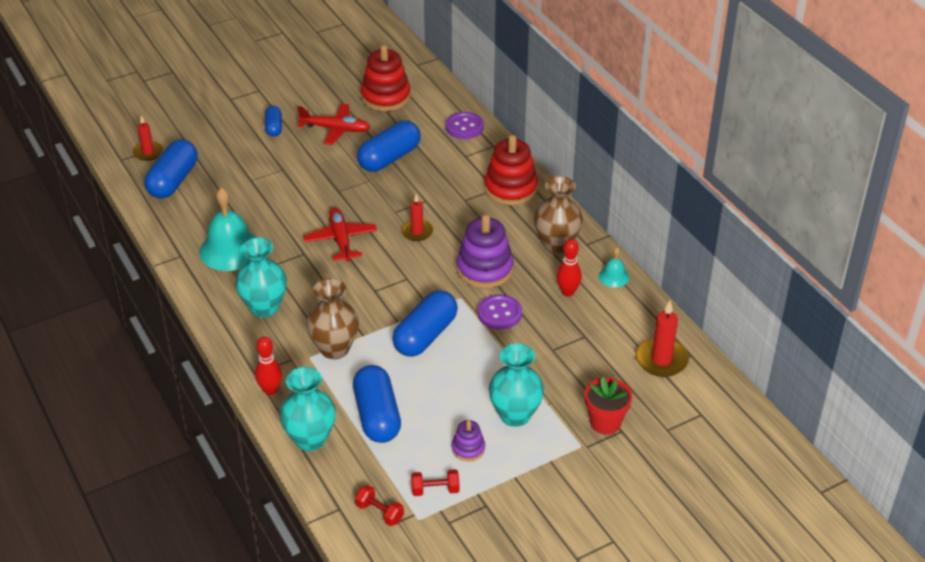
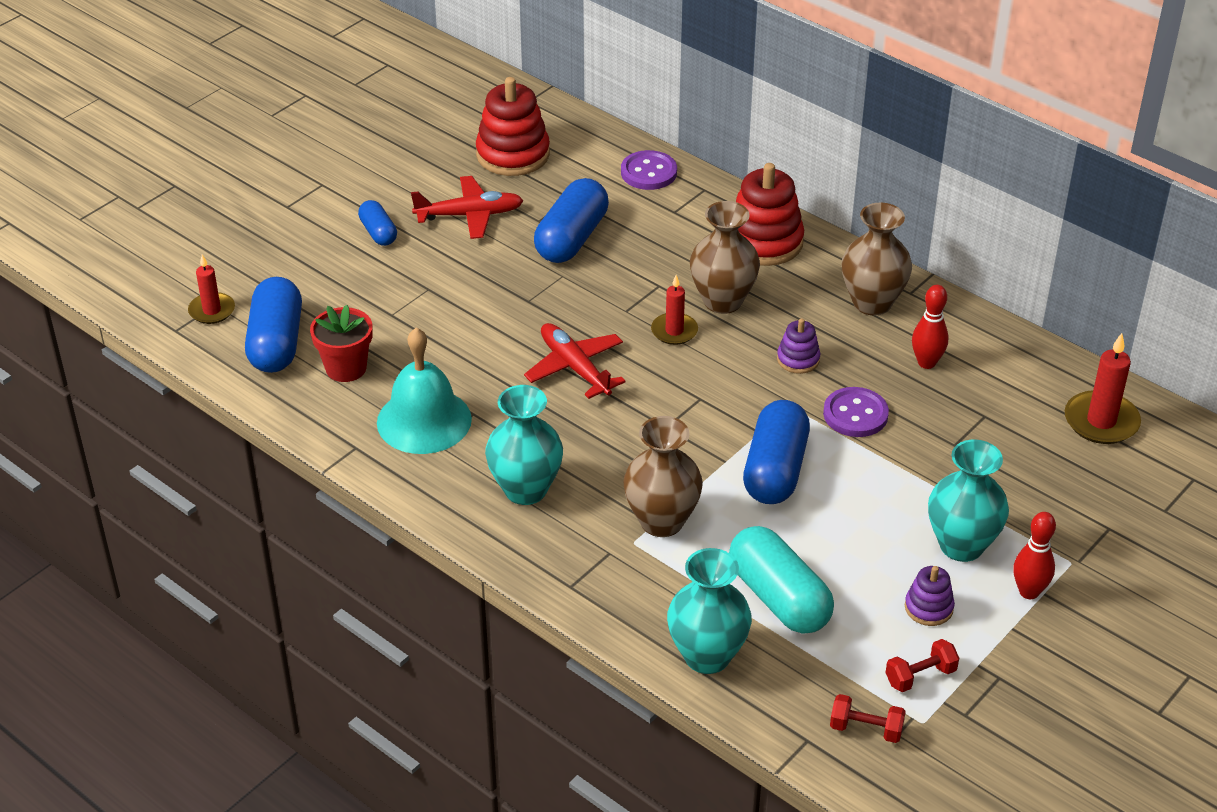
camera: 20 degrees left, 0 degrees up
(270, 390) = (608, 603): red bowling pin -> red bowling pin (1029, 592)
(377, 416) = (779, 598): blue capsule -> turquoise capsule
(460, 220) = (722, 301): none -> brown vase
(484, 269) = (798, 359): purple stacking toy -> purple stacking toy, size x0.52
(605, 422) = (1082, 523): red flower pot -> red flower pot (346, 368)
(614, 276) = (973, 327): turquoise bell -> none

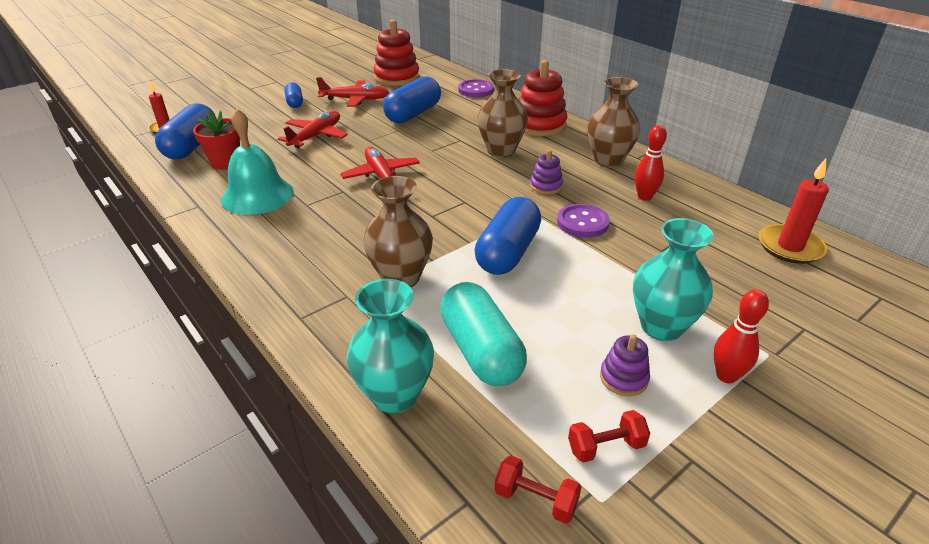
camera: 10 degrees right, 5 degrees down
(447, 302) = (316, 136): none -> red plane
(525, 489) = (304, 244): turquoise vase -> none
(674, 331) = (461, 163): red candle -> none

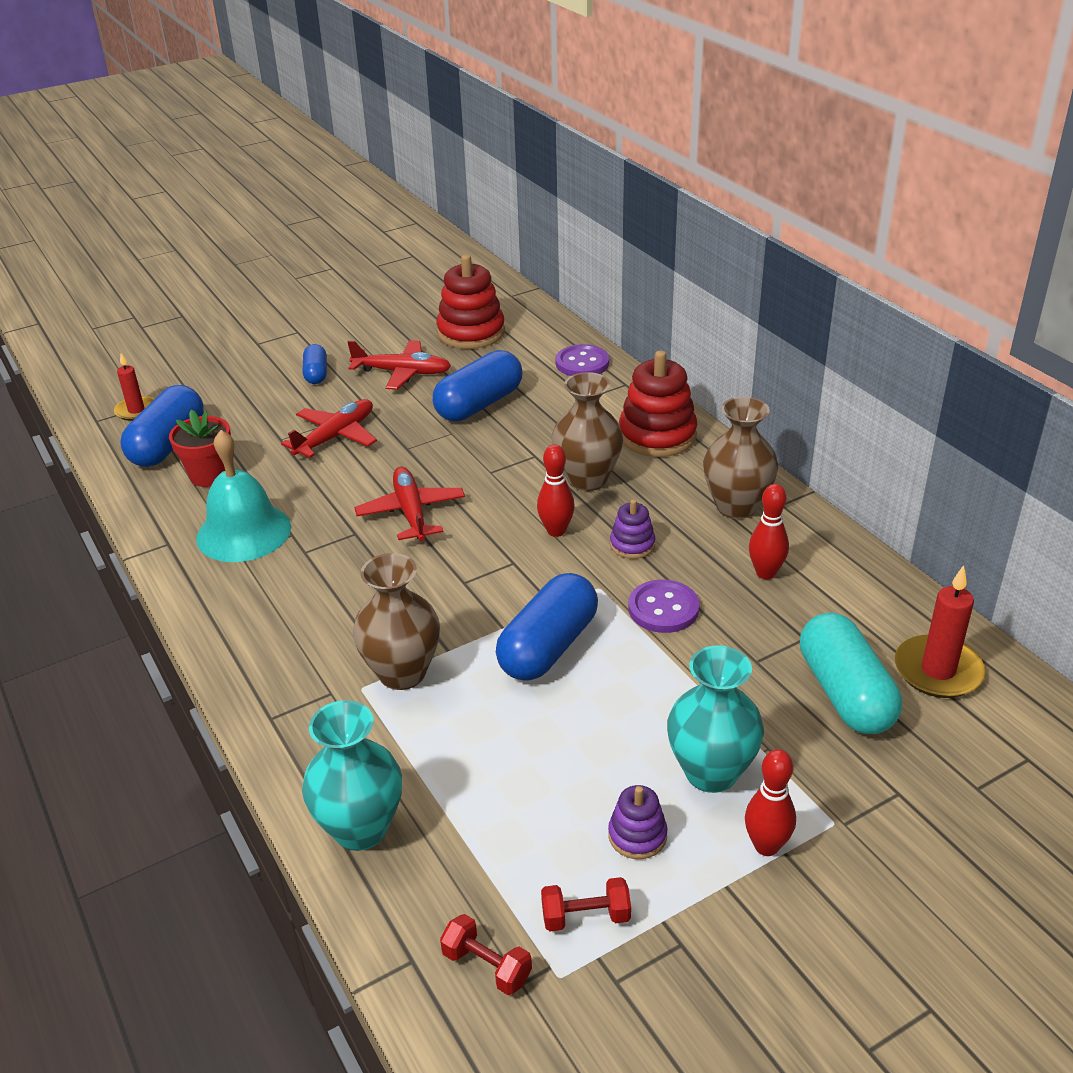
camera: 10 degrees right, 0 degrees up
(481, 351) = (475, 783): turquoise capsule -> turquoise capsule (845, 693)
(489, 181) = (556, 531): none -> red bowling pin

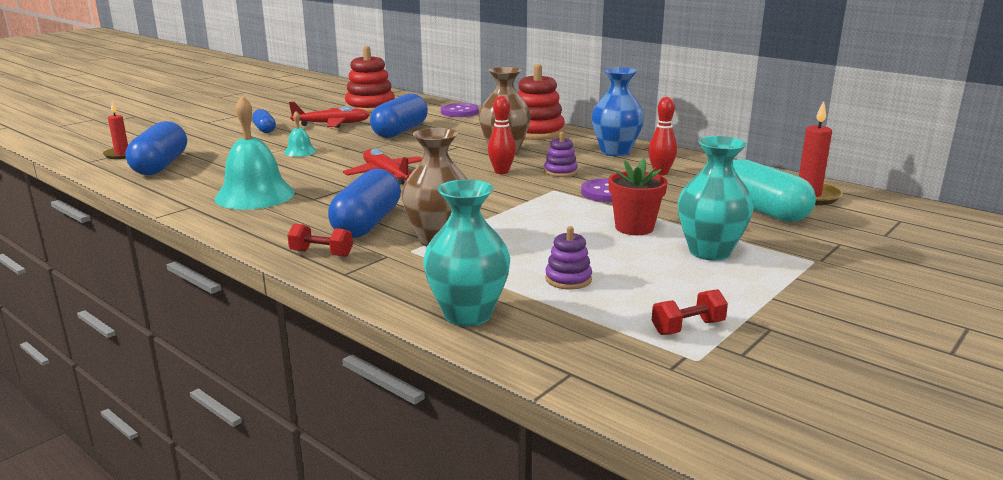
camera: 20 degrees left, 15 degrees down
(209, 475) = (207, 175): red flower pot -> red flower pot (634, 228)
(335, 437) = (300, 151): red plane -> turquoise bell
(487, 966) = (635, 365): red dumbbell -> red dumbbell (321, 253)
(548, 647) = (541, 216): blue capsule -> blue capsule (367, 224)
(637, 836) = (687, 285): purple stacking toy -> purple stacking toy (568, 279)
(736, 506) = (615, 152): brown vase -> blue vase
(766, 846) = (781, 276): red bowling pin -> none

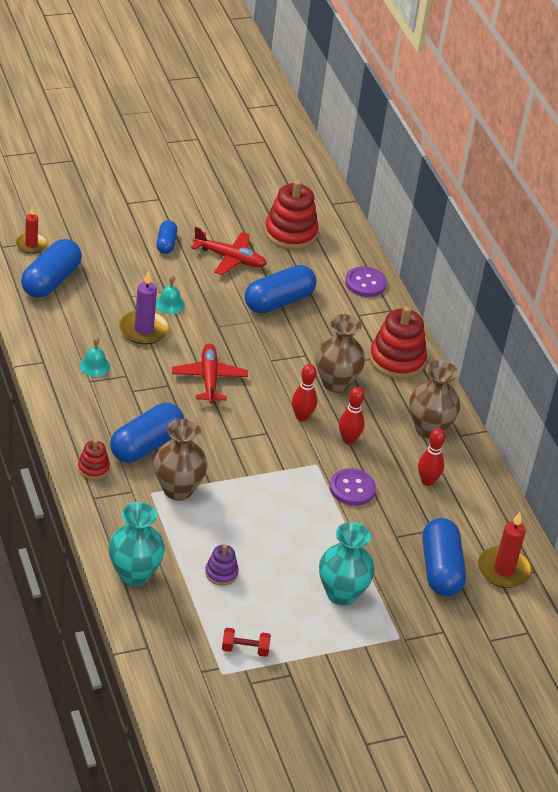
camera: 25 degrees right, 20 degrees up
(255, 195) = (94, 366): turquoise bell -> turquoise bell, size x0.49
(288, 167) = (143, 330): none -> purple candle
(321, 253) = (93, 468): red dumbbell -> red stacking toy
(560, 172) = (348, 440): purple stacking toy -> red bowling pin
(615, 152) = (429, 429): blue vase -> brown vase
(634, 228) = (322, 542): red flower pot -> none
(762, 210) = (440, 569): turquoise capsule -> blue capsule

